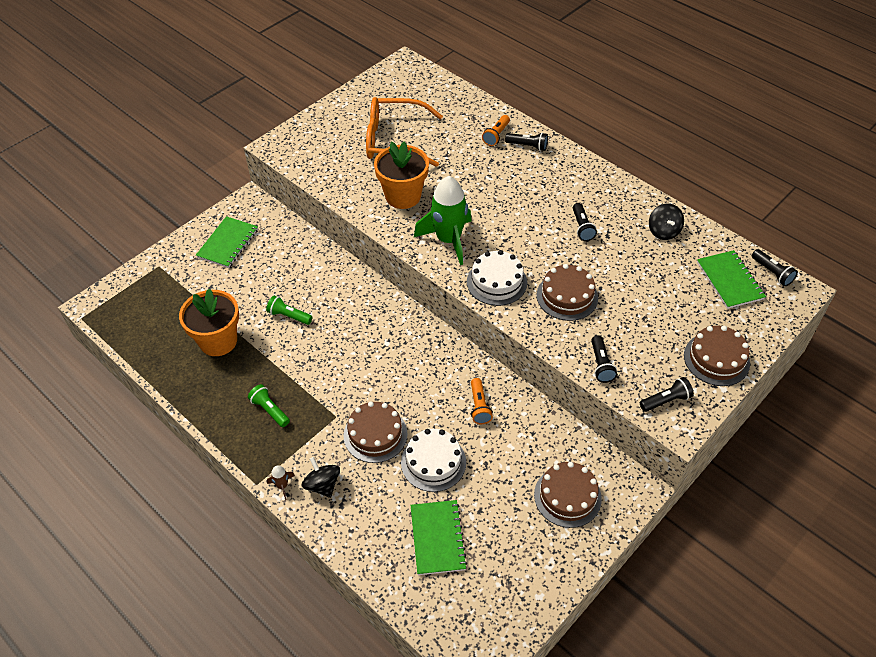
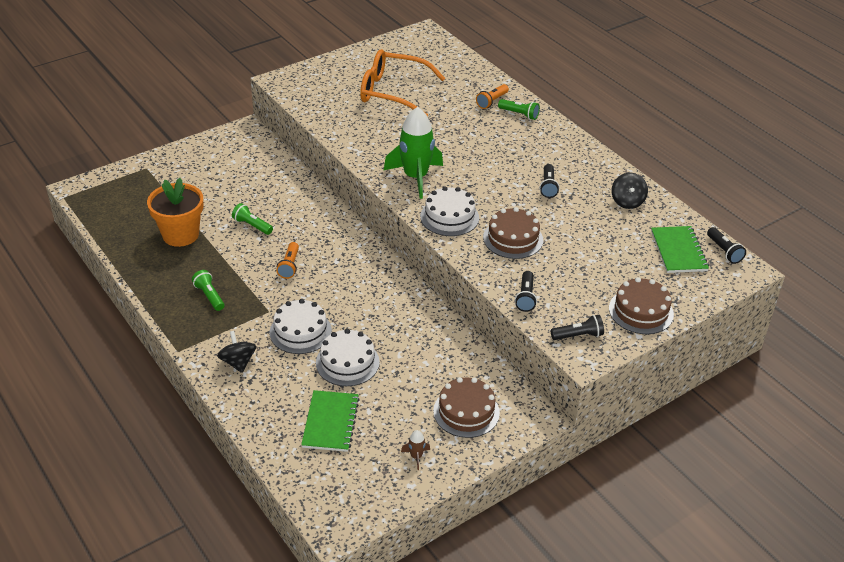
camera: 10 degrees right, 10 degrees down
(228, 243) = (215, 160): green notebook -> none
(282, 486) = (201, 356): brown rocket -> brown rocket (416, 456)
(375, 434) = (300, 331): brown cake -> white cake
(403, 196) = (385, 137): orange flower pot -> none
(479, 406) = (406, 326): orange flashlight -> orange flashlight (289, 266)
(527, 146) = (519, 114): black flashlight -> green flashlight

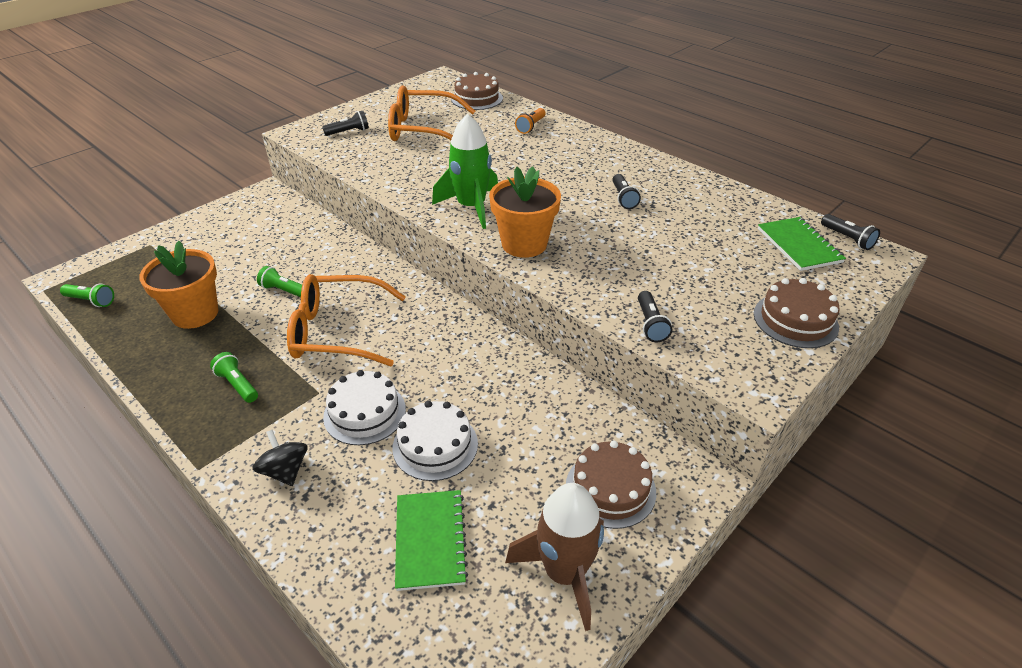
camera: 10 degrees left, 0 degrees up
(289, 266) = (337, 331): orange flashlight -> orange glasses
(416, 456) = (564, 572): brown rocket -> brown rocket, size x2.49
(449, 217) = (524, 244): white cake -> orange flower pot
(513, 239) = (607, 258): brown cake -> brown cake (477, 98)
(519, 114) = (564, 134): green flashlight -> green flashlight (91, 301)
(578, 335) = (736, 363): black flashlight -> black flashlight (348, 132)
(627, 202) = (716, 202): black spinning top -> none

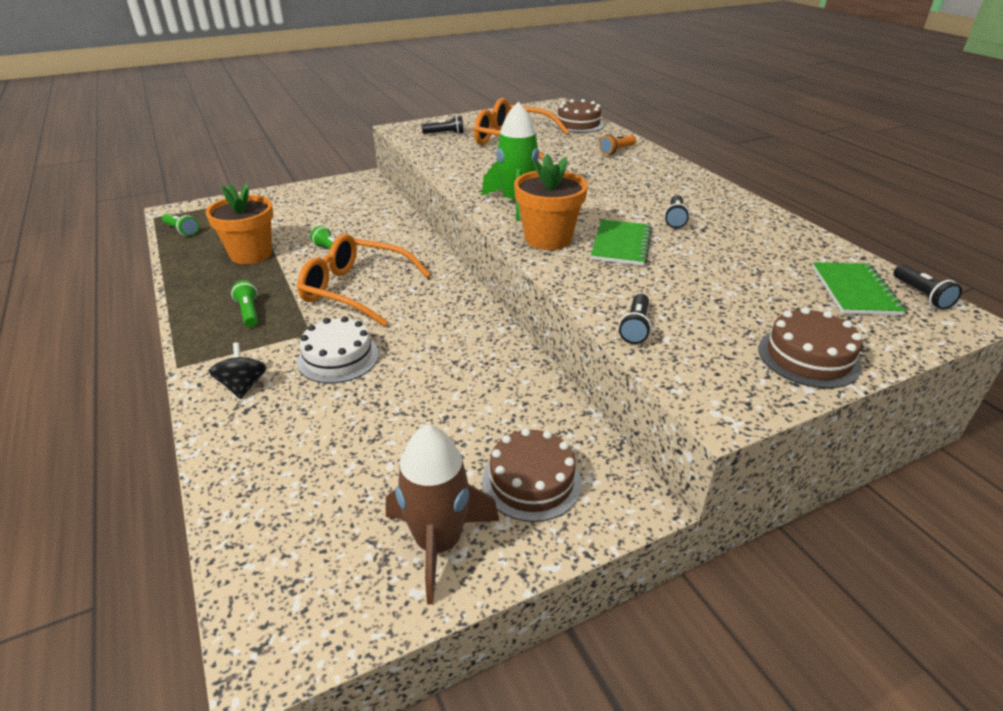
camera: 20 degrees right, 5 degrees down
(430, 540) = (329, 476): green notebook -> green notebook (621, 244)
(435, 445) = (383, 399): white cake -> none

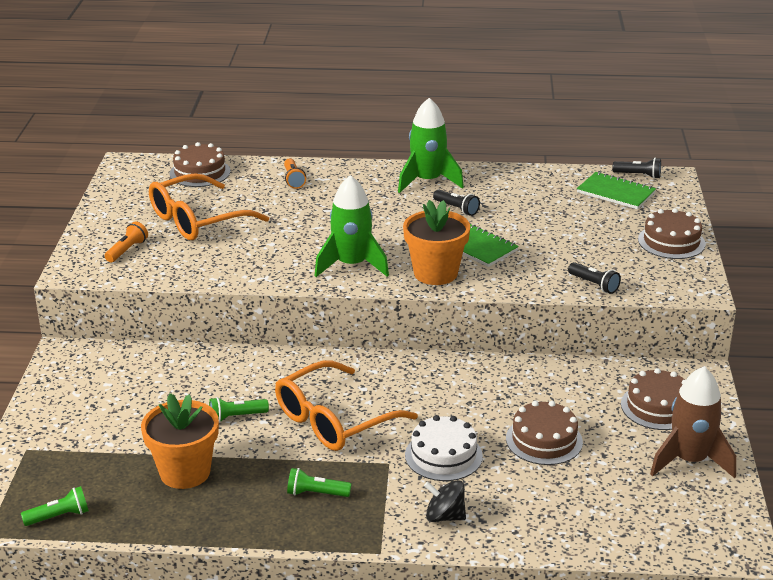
camera: 60 degrees left, 5 degrees down
(403, 411) = (544, 440): none -> brown cake
(445, 134) = (127, 250): black flashlight -> orange flashlight
(701, 195) = (427, 181): none -> green rocket

